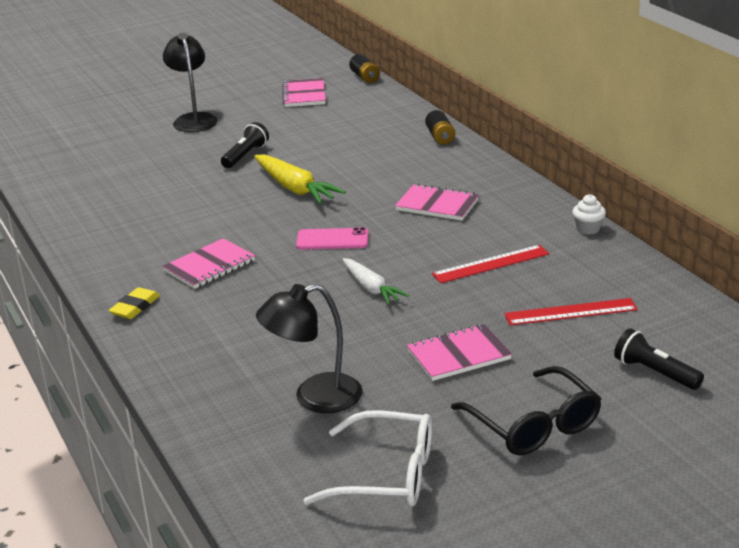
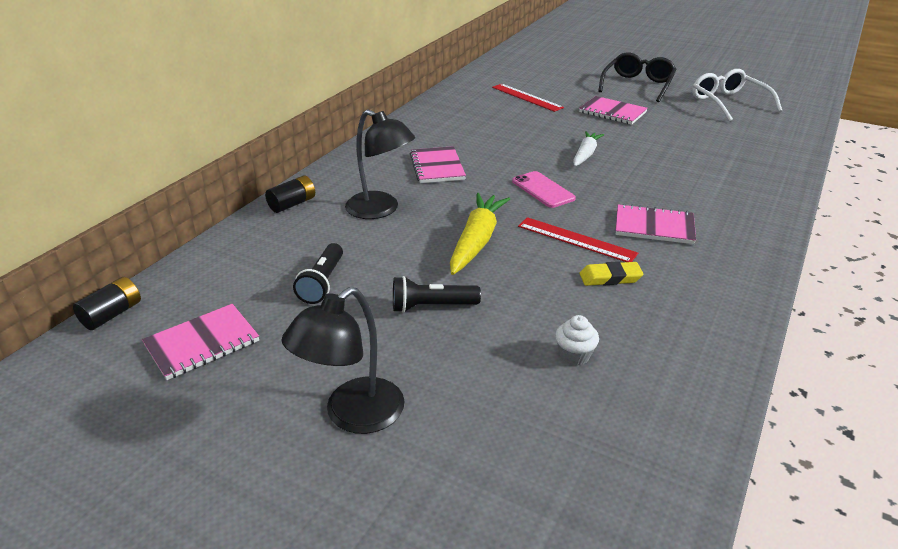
camera: 125 degrees left, 5 degrees up
(135, 307) = (752, 233): yellow eraser -> yellow eraser (610, 277)
(314, 397) = (713, 135): black lamp -> black lamp (380, 210)
(491, 264) = (502, 128): red ruler -> red ruler (576, 240)
(588, 229) = (418, 112): white cupcake -> white cupcake (574, 356)
(655, 372) = (554, 72): black flashlight -> black flashlight (322, 283)

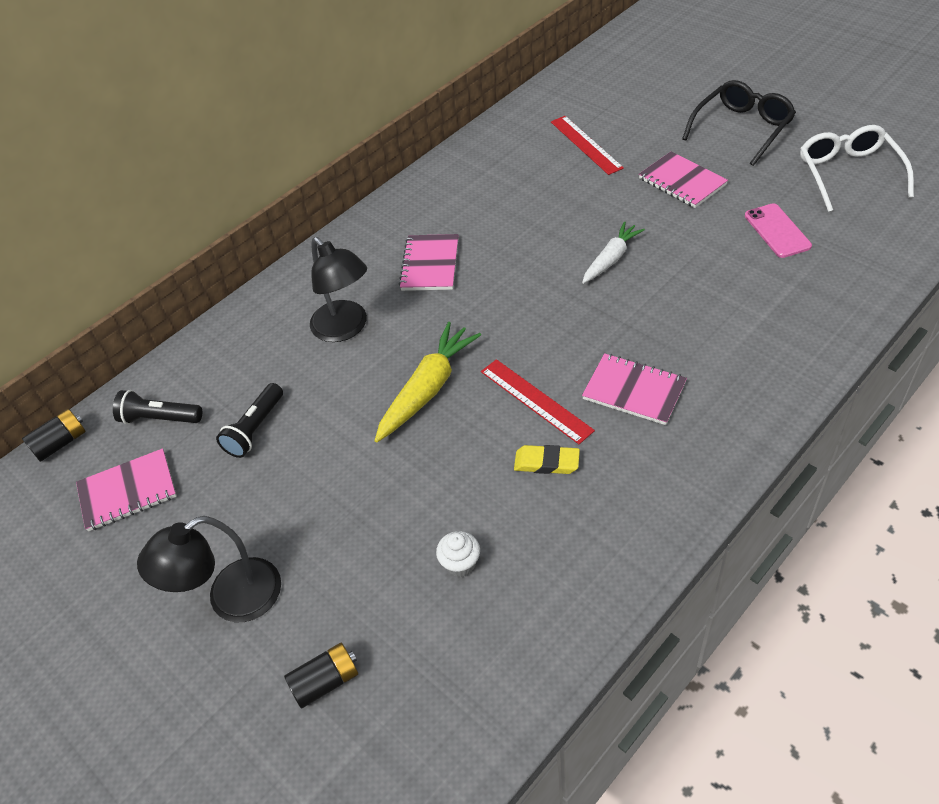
camera: 20 degrees right, 15 degrees up
(292, 204) = (259, 309): black battery -> black battery (326, 681)
(432, 306) = (348, 476): black flashlight -> black flashlight (160, 418)
(543, 190) = (534, 315): pink phone -> pink phone (777, 231)

